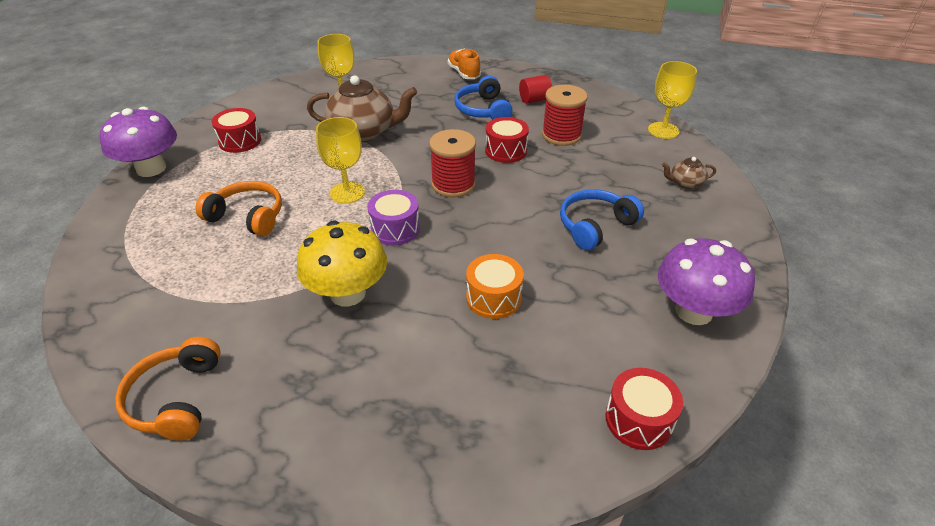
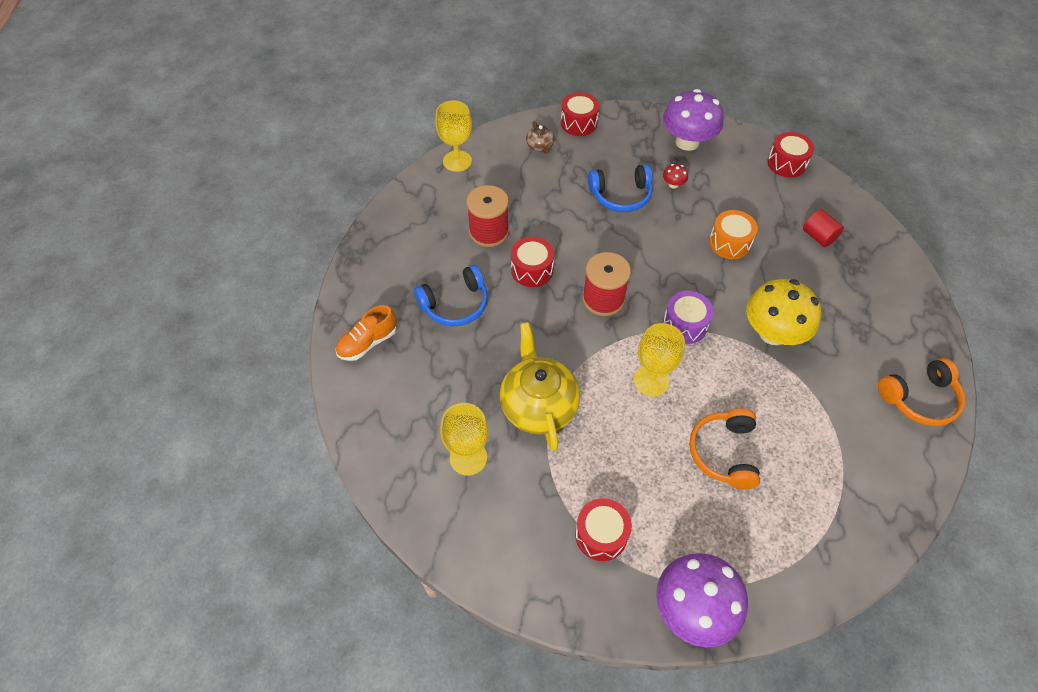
camera: 105 degrees left, 15 degrees up
(363, 132) = (538, 405): brown teapot -> yellow teapot
(534, 100) = (421, 263): red cylinder -> red cylinder (818, 236)
(595, 226) = (621, 195): blue headphones -> blue headphones turned 45 degrees counterclockwise
(608, 274) = (673, 184): none -> red mushroom
(729, 219) = (578, 123): none -> red drum

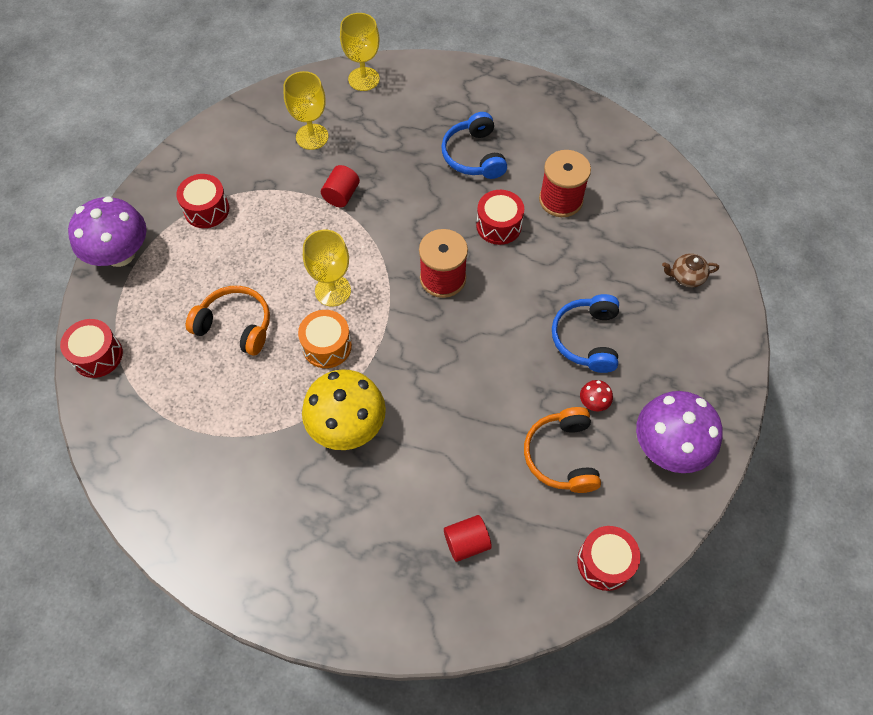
camera: 105 degrees right, 5 degrees up
(368, 343) = (451, 88): orange shoe -> none
(457, 161) = (674, 191): yellow goblet -> yellow goblet (363, 79)
(538, 405) = (341, 195): yellow teapot -> red cylinder
(578, 123) = (723, 328): red drum -> red drum (97, 355)
(684, 325) = (386, 342): purple drum -> none
(729, 243) = (484, 431): orange drum -> orange drum (327, 346)
(919, 398) = (213, 541): orange headphones -> orange headphones (562, 456)

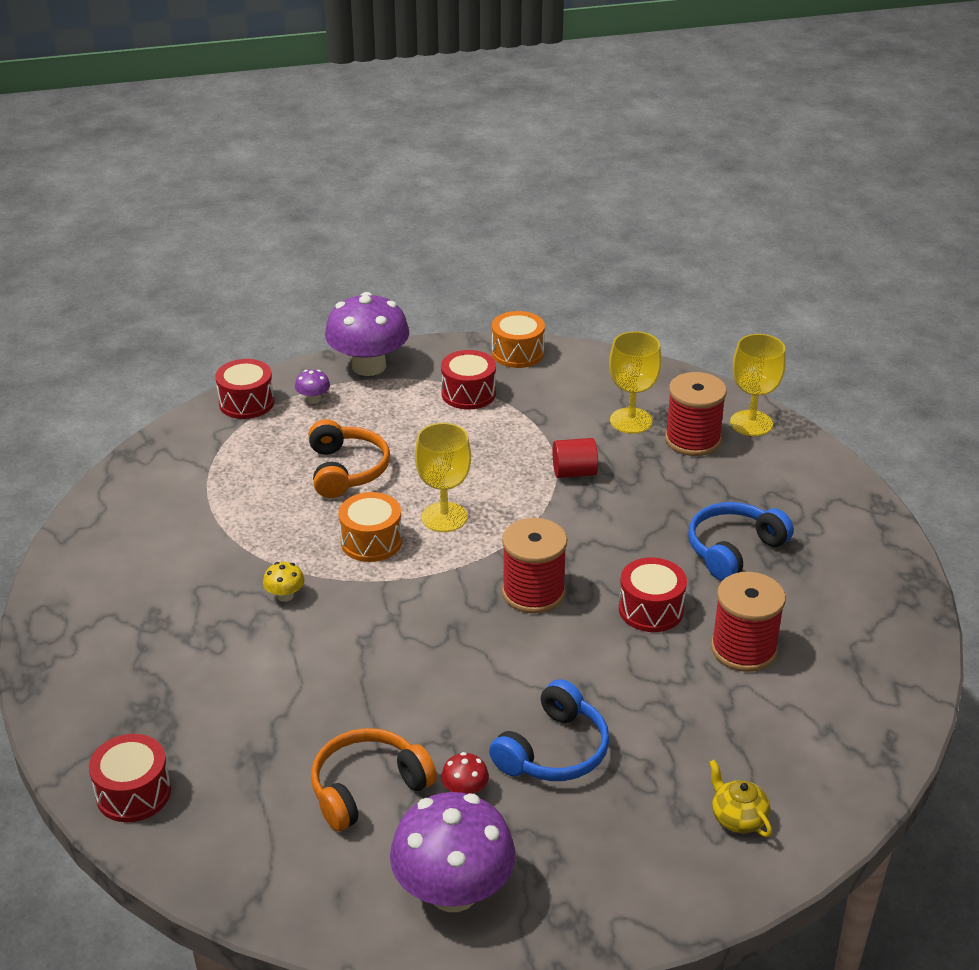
camera: 60 degrees right, 25 degrees down
(131, 308) = (313, 399): none -> purple mushroom
(184, 158) = (517, 353): none -> orange drum
(347, 425) = (285, 595): yellow mushroom -> yellow mushroom, size x0.41
(356, 116) = (692, 440): none -> red spool
(466, 542) = (201, 746): red cylinder -> none
(587, 338) = (553, 750): blue headphones -> blue headphones turned 150 degrees clockwise
(605, 562) = (247, 882): red drum -> red drum (133, 793)
(686, 277) = (738, 818): brown teapot -> yellow teapot

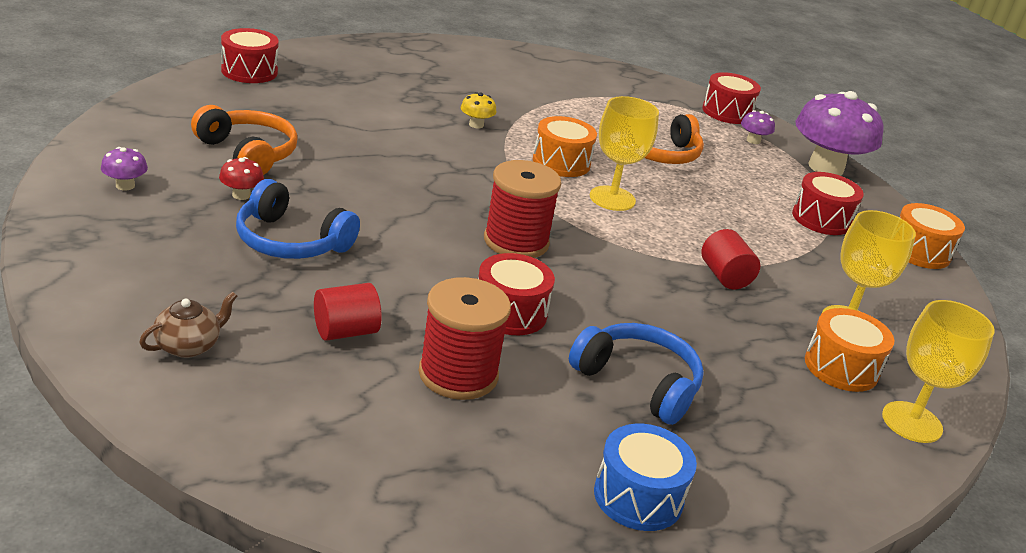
camera: 75 degrees right, 5 degrees down
(453, 891) = (125, 185): purple mushroom -> purple mushroom, size x0.41
(692, 440) = (841, 367): red spool -> orange drum
(697, 714) = (345, 331): none -> red cylinder
(738, 818) = (188, 346): yellow teapot -> brown teapot
(861, 571) = (638, 496): none -> blue drum

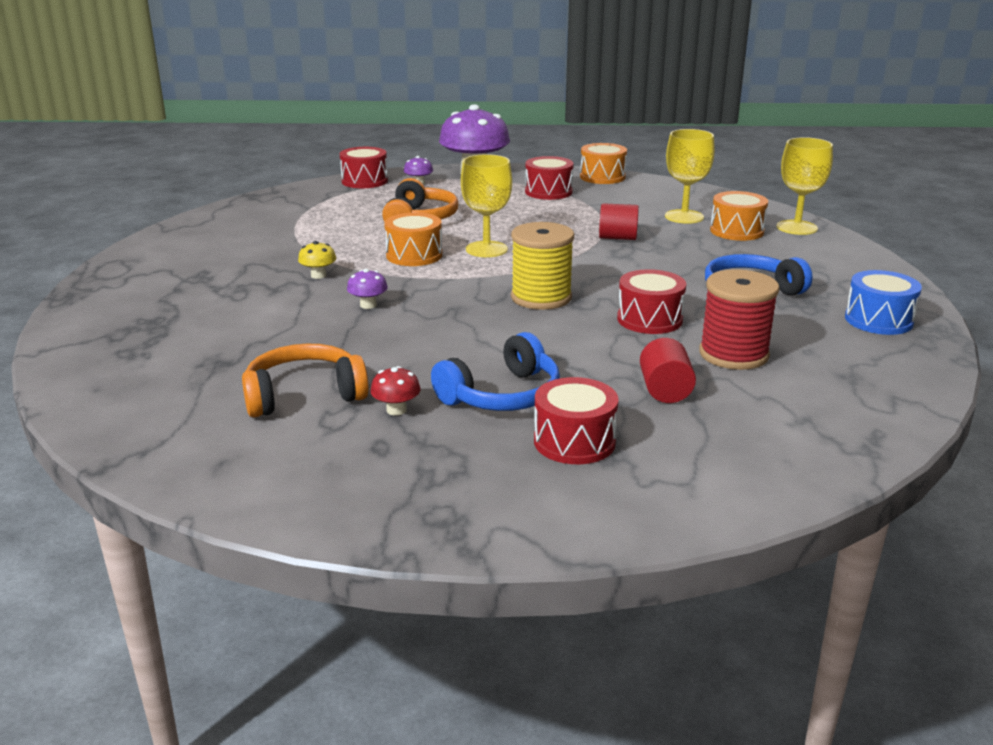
camera: 60 degrees left, 5 degrees down
(125, 185) = (336, 478): purple mushroom -> purple mushroom (368, 305)
(188, 346) = (676, 470): brown teapot -> none
(249, 71) = (92, 369): red drum -> red drum (574, 441)
(516, 241) = (541, 297): red spool -> yellow spool

